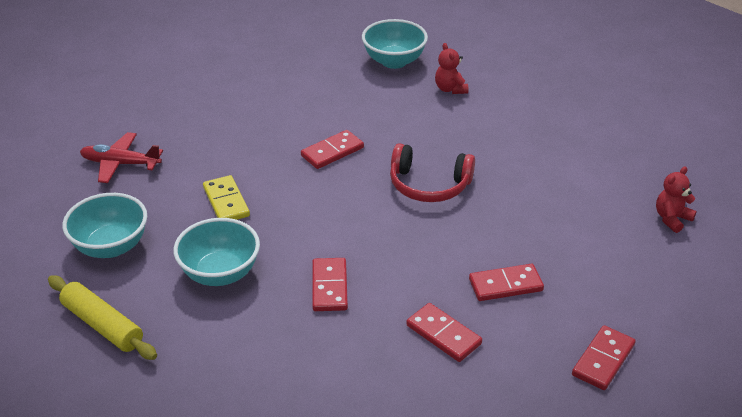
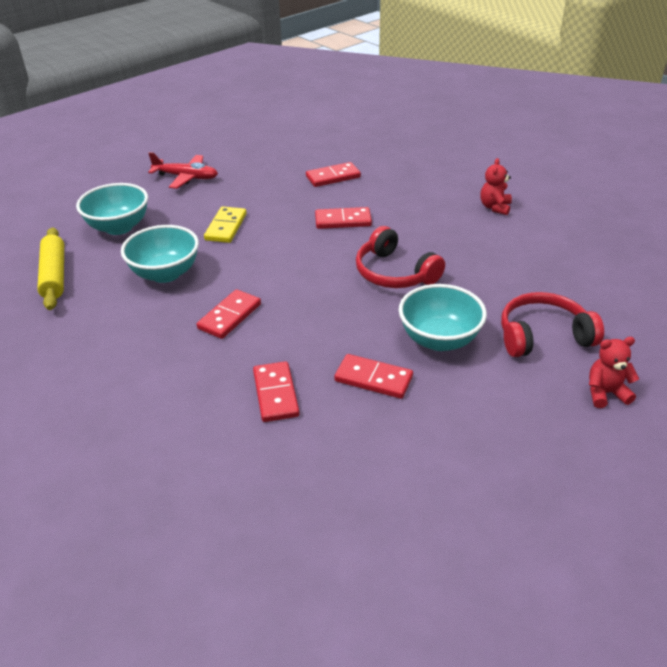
camera: 35 degrees right, 0 degrees up
(120, 164) = (186, 177): red plane -> red plane turned 150 degrees clockwise
(394, 61) = (467, 172): turquoise bowl -> turquoise bowl (439, 339)
(592, 192) = (543, 336): none -> red headphones
(603, 360) = (394, 487): red domino -> red domino (333, 177)

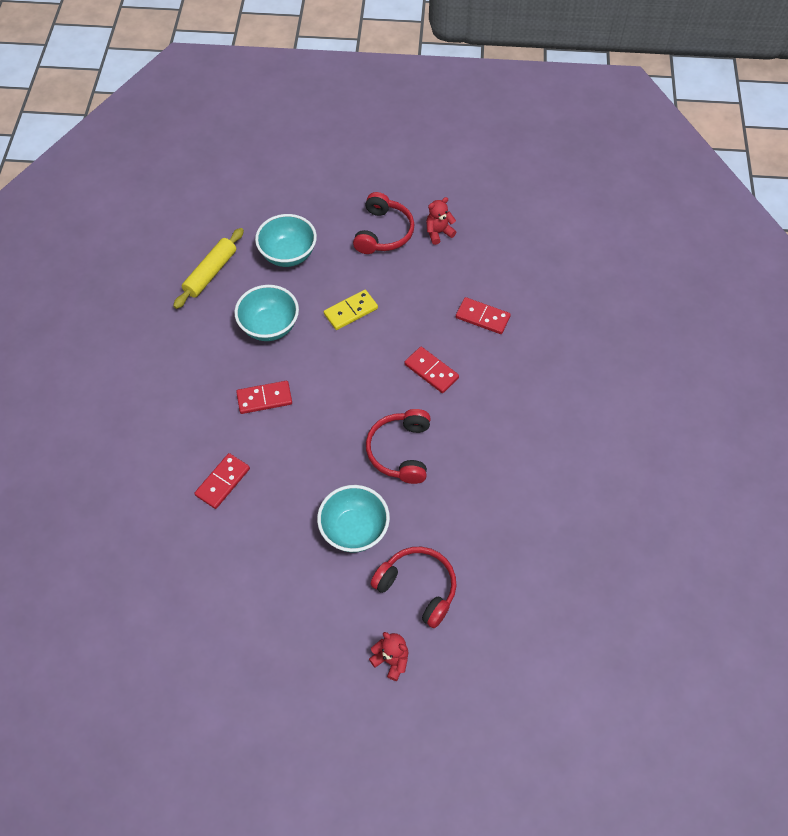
camera: 45 degrees right, 20 degrees up
(186, 177) = (383, 232): red plane -> red headphones
(373, 379) = (282, 522): red domino -> none
(495, 207) = (554, 452): red teddy bear -> red teddy bear (438, 232)

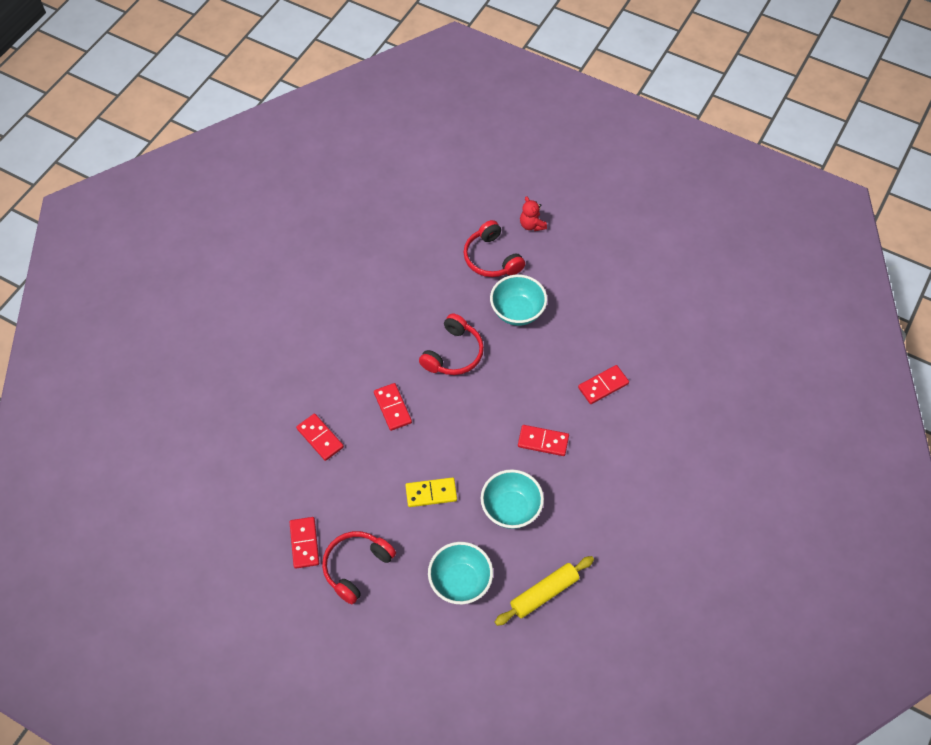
camera: 155 degrees left, 0 degrees up
(438, 232) = (304, 543): red teddy bear -> red domino

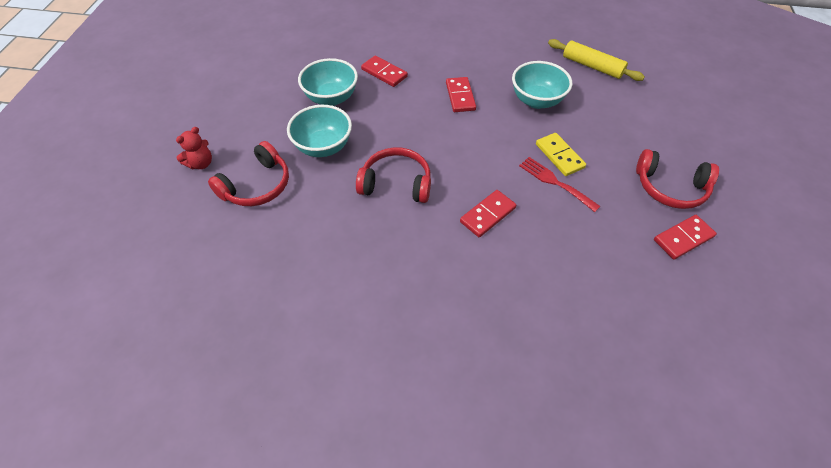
camera: 110 degrees left, 5 degrees down
(320, 438) = (562, 270): red domino -> none
(403, 474) = (555, 182): none -> red fork
(460, 582) = (623, 114): turquoise bowl -> turquoise bowl (331, 98)

